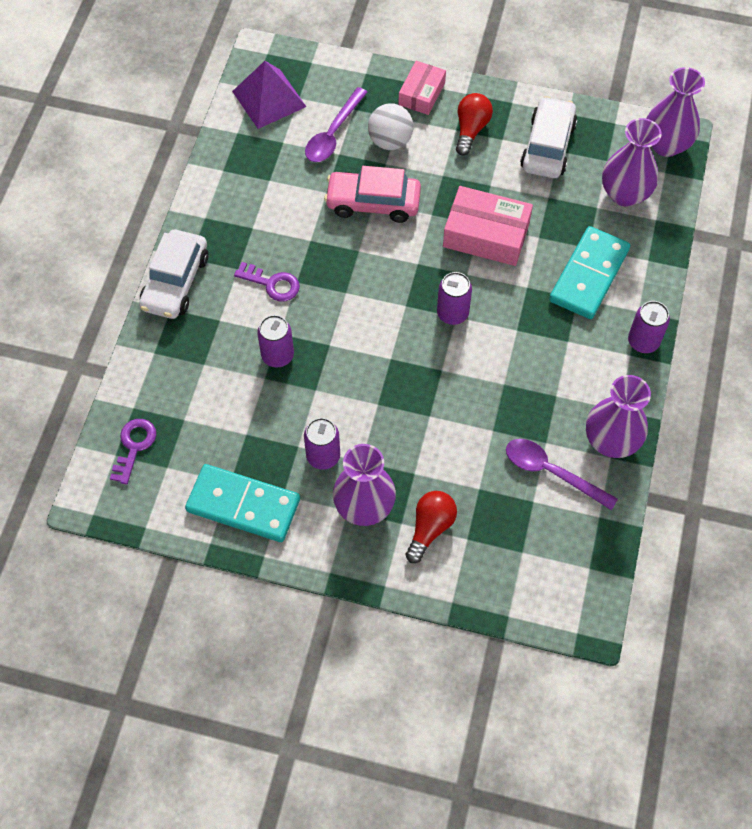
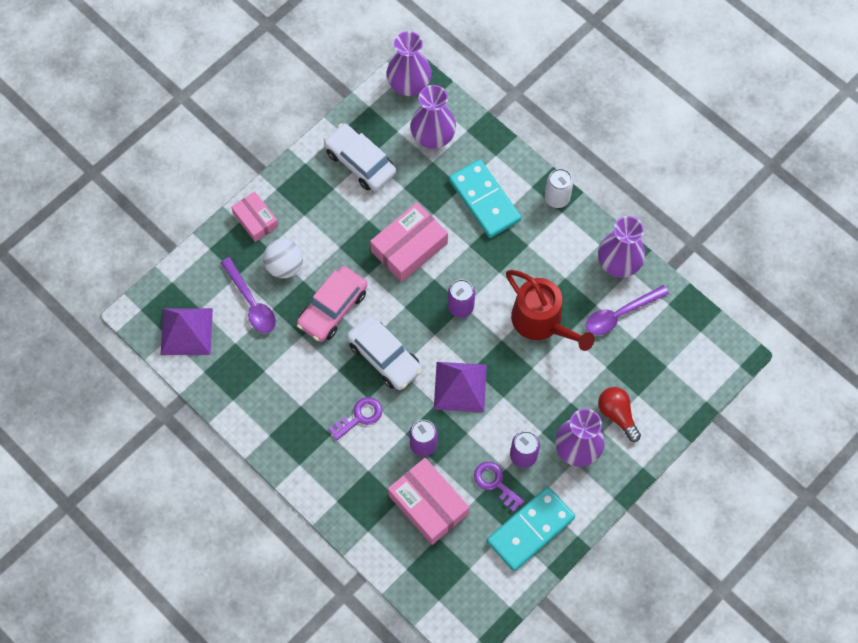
camera: 60 degrees left, 5 degrees up
(134, 446) = (439, 583): purple key -> purple key (495, 483)
(175, 282) = (314, 485): white car -> white car (384, 357)
(214, 393) = (428, 504): none -> pink box
(363, 357) = (460, 386): none -> purple pyramid
(471, 129) = (311, 205): red light bulb -> none
(488, 398) = (541, 322): none -> red watering can
(643, 341) = (557, 198): purple can -> white can

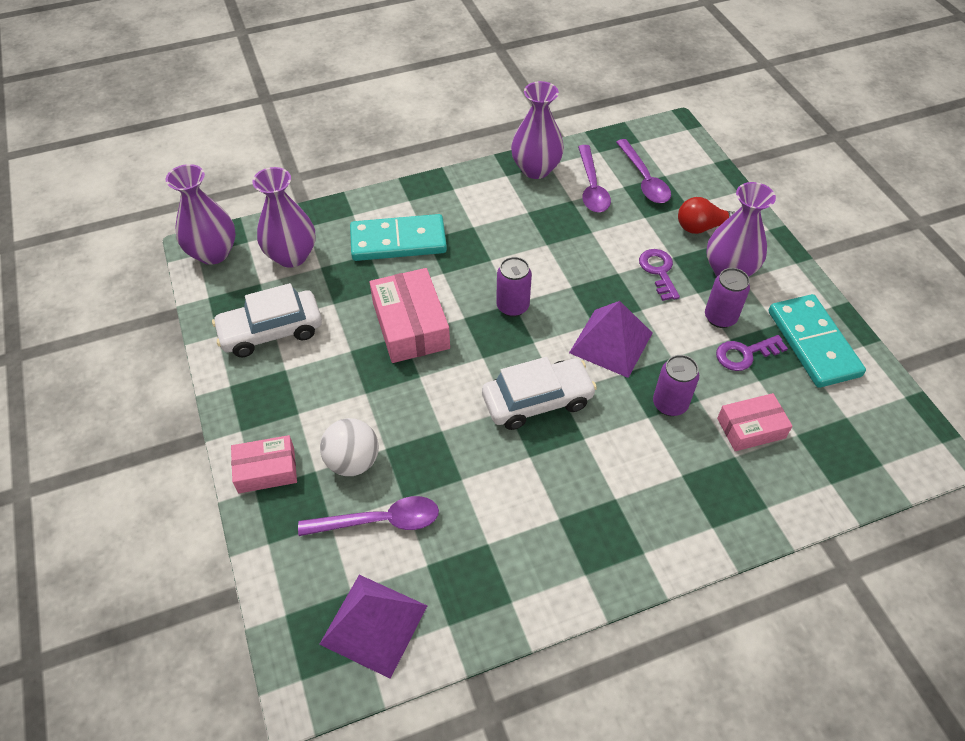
camera: 65 degrees left, 15 degrees down
(332, 308) = (443, 430): pink car -> none
(359, 416) = (605, 456): purple key -> purple key (658, 271)
(428, 504) = (751, 428): pink box -> pink box, size x0.63
(541, 322) = (568, 247): red watering can -> none
(557, 198) = (435, 186): white can -> none
(652, 351) = (644, 179): none -> purple spoon

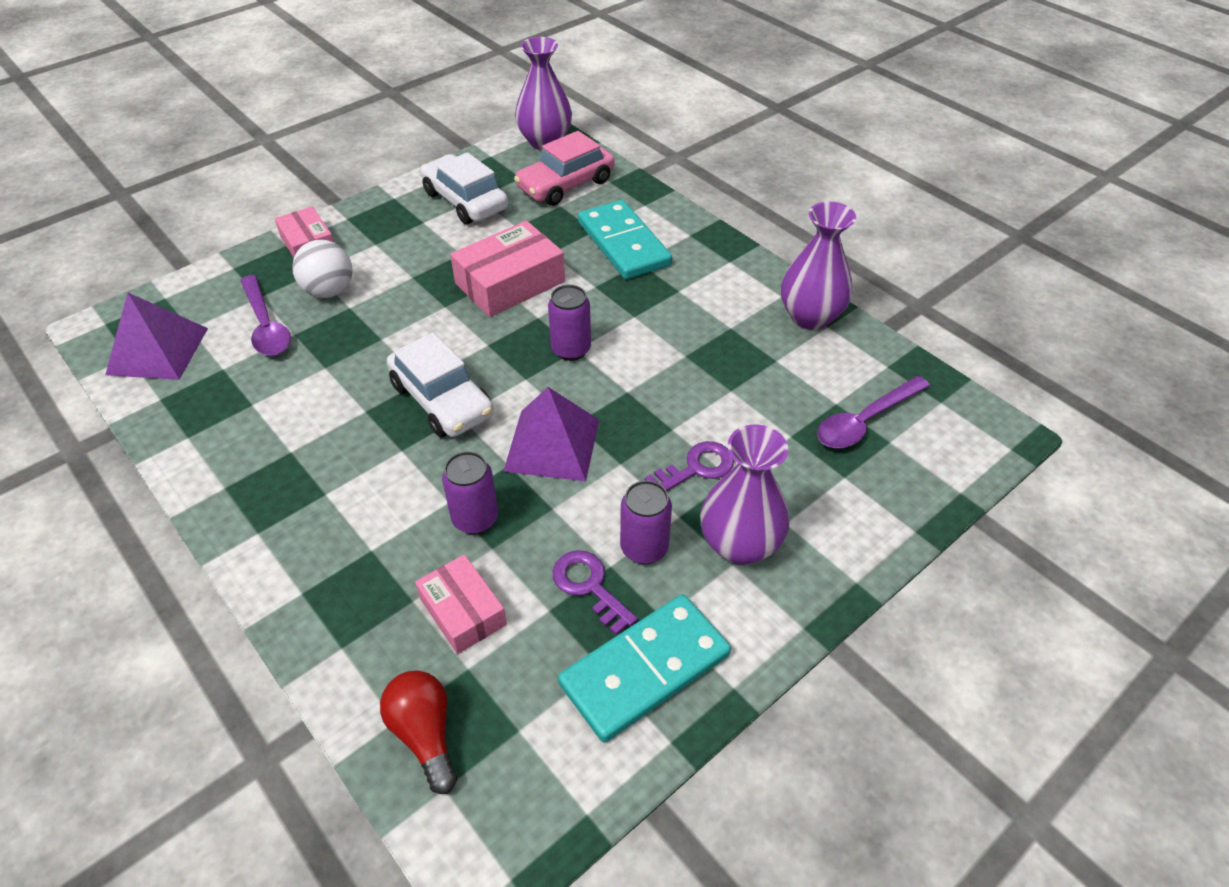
camera: 70 degrees right, 5 degrees down
(292, 256) = (565, 184): purple vase -> pink car
(592, 187) = (813, 373): purple spoon -> none
(702, 227) = (809, 500): red light bulb -> red light bulb (425, 734)

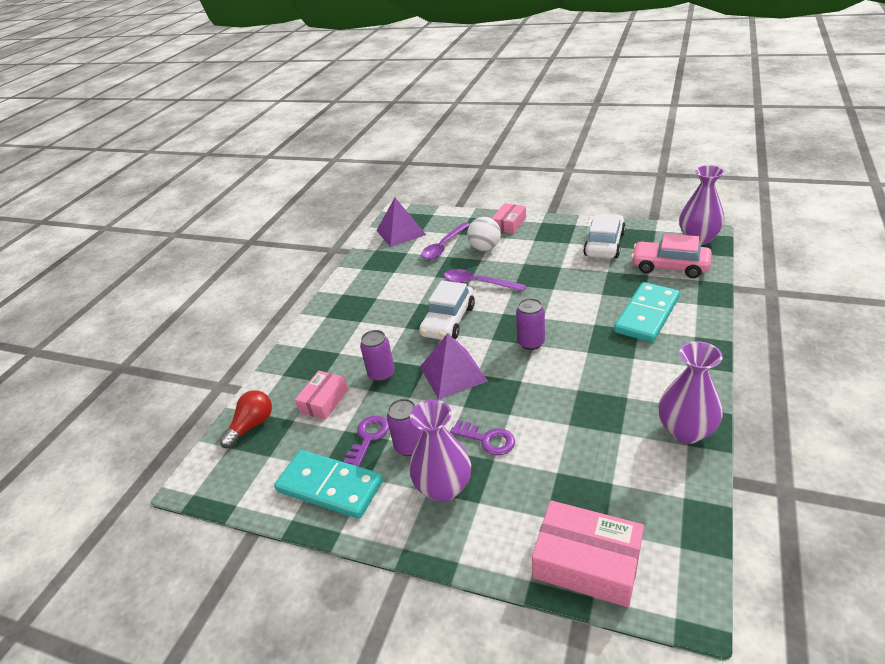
camera: 65 degrees right, 10 degrees down
(510, 282) = (558, 294): pink box -> pink box (587, 562)
(865, 421) = (610, 507): purple spoon -> purple spoon (478, 283)

